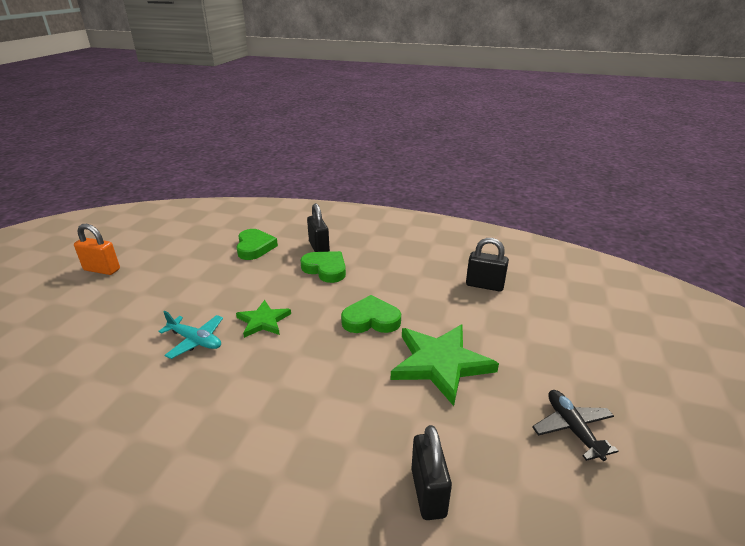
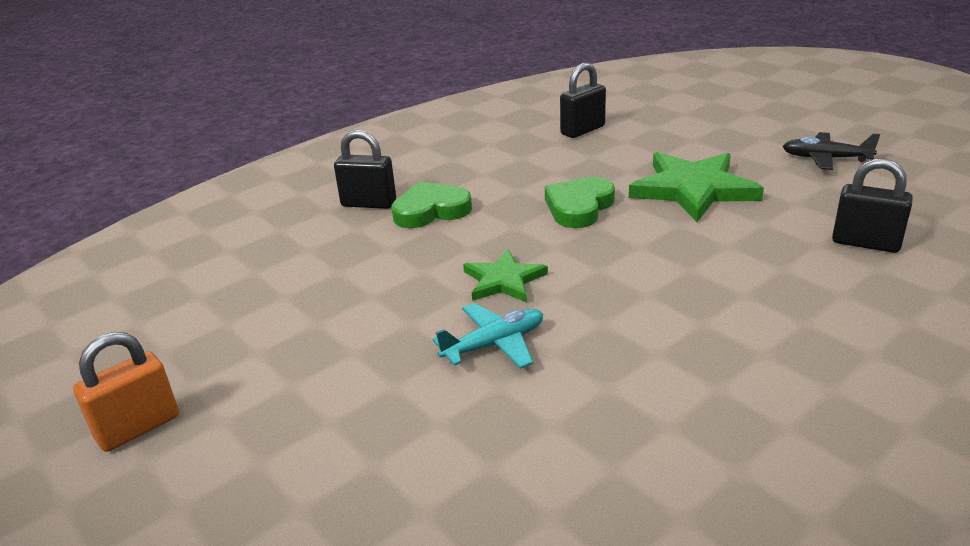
camera: 55 degrees left, 0 degrees up
(254, 247) = (292, 253): green heart -> none

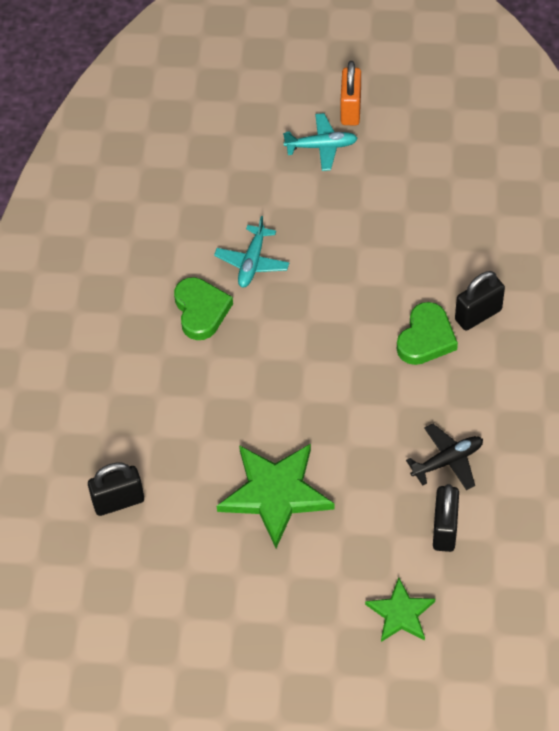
camera: 135 degrees right, 25 degrees up
(239, 409) = (321, 146): none -> turquoise plane
(503, 280) = (301, 309): green star -> green star (400, 613)
(579, 207) = (332, 413): green heart -> green heart (201, 311)
(825, 159) = (212, 616): black plane -> black plane (447, 461)

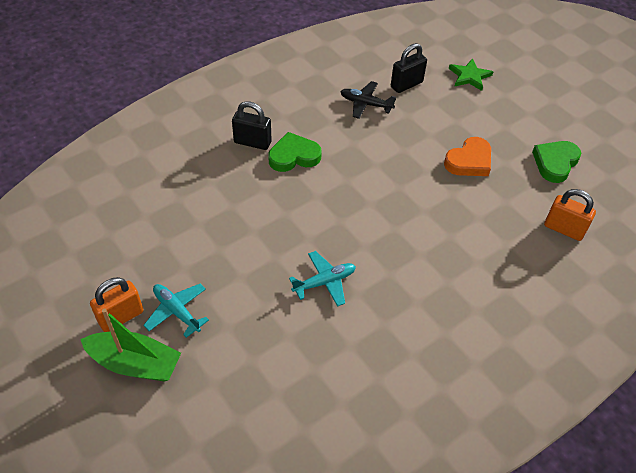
camera: 135 degrees left, 5 degrees down
(118, 501) = (563, 229): black padlock -> orange padlock
(201, 311) = (393, 284): green heart -> green heart (555, 163)
(275, 493) = (469, 161): green star -> orange heart
(297, 98) = (135, 363): none -> green boat

